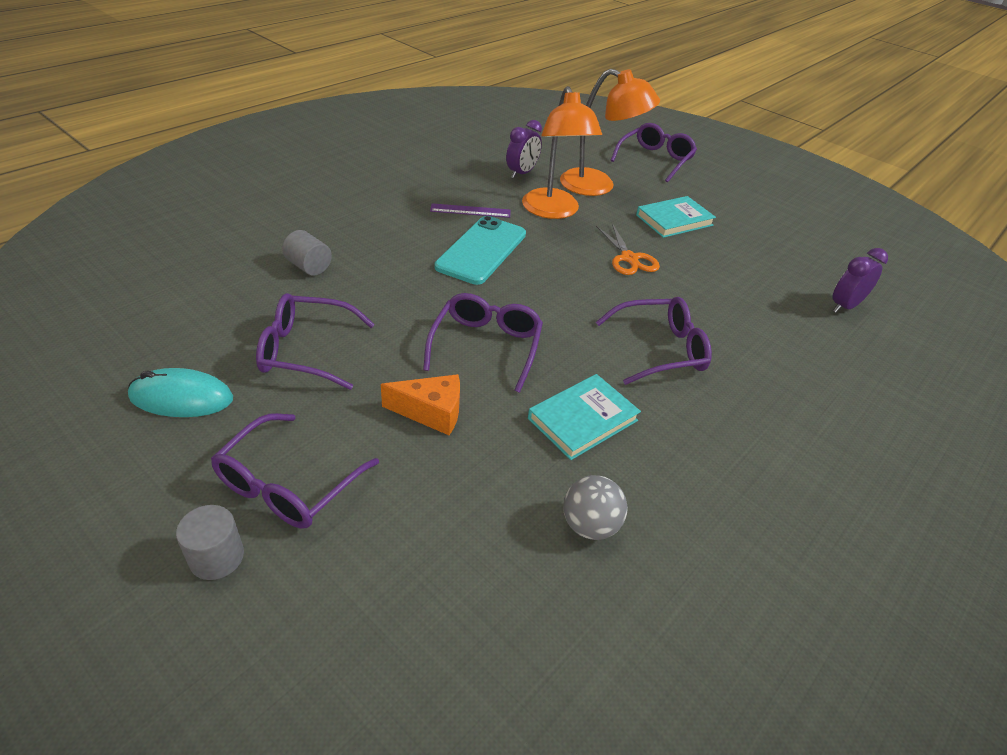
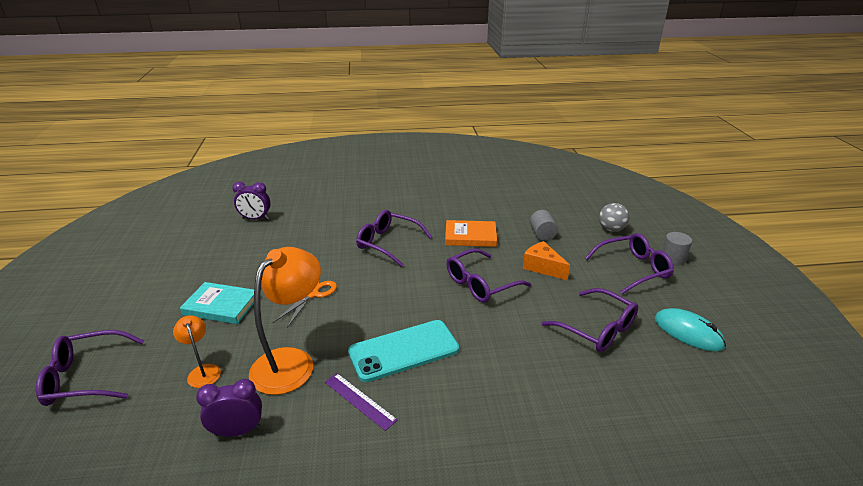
camera: 135 degrees left, 10 degrees down
(309, 266) = (561, 403): grey cylinder -> grey cylinder (542, 234)
(583, 419) = (470, 236): turquoise book -> orange book
(589, 525) = (511, 211): grey ball -> grey ball (611, 229)
(598, 186) = (203, 371): orange lamp -> orange lamp, size x0.50

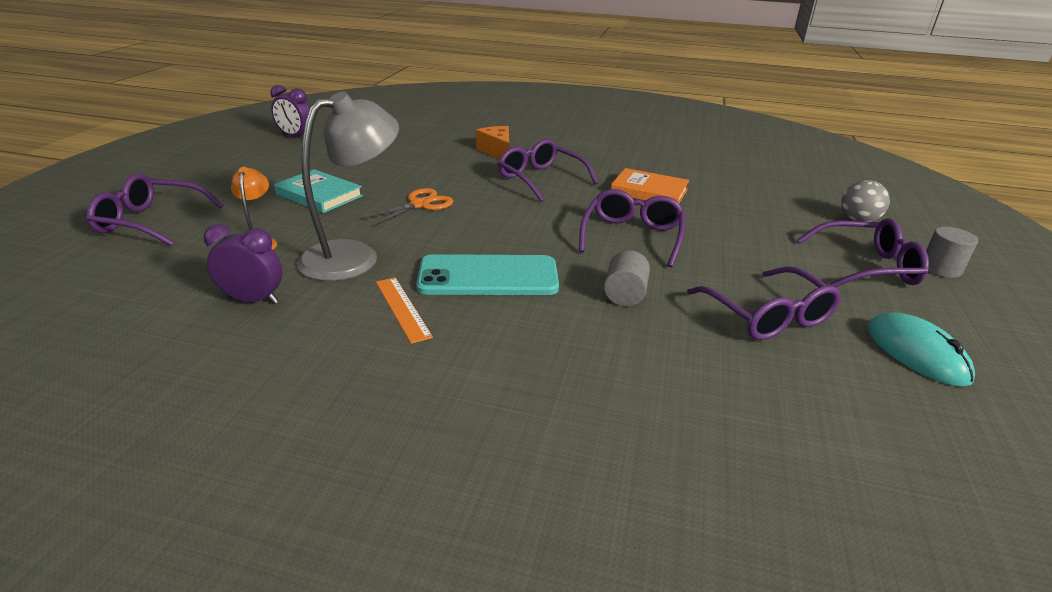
camera: 20 degrees right, 0 degrees up
(255, 219) = (408, 134): purple clock -> purple clock (295, 137)
(291, 361) = (354, 256): orange lamp -> grey lamp
(360, 400) = (402, 308): purple ruler -> orange ruler
(481, 283) = (632, 237): purple glasses -> purple glasses turned 120 degrees clockwise
(542, 234) = (750, 207): grey cylinder -> grey cylinder (624, 295)
(542, 267) = (728, 238): orange cheese -> orange cheese (497, 152)

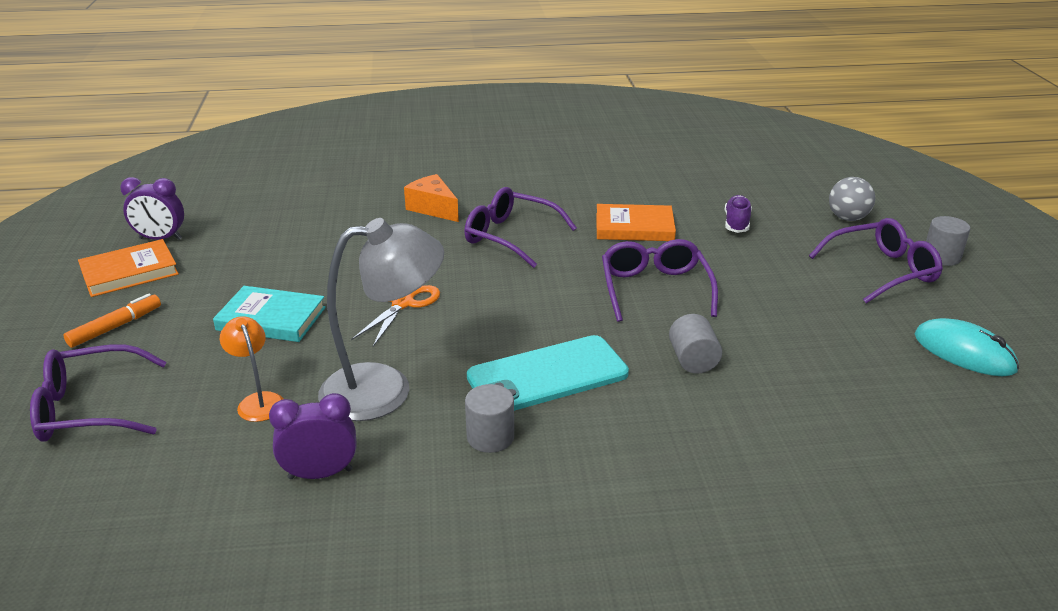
camera: 20 degrees left, 0 degrees up
(216, 179) = (115, 327): none -> orange marker
(257, 151) = (129, 272): none -> orange book
(354, 256) = (385, 389): grey lamp -> grey lamp turned 45 degrees clockwise
(402, 308) = (490, 437): orange ruler -> grey cylinder
(744, 205) = (736, 223): none -> purple shoe
(766, 315) = (828, 347): purple glasses -> none

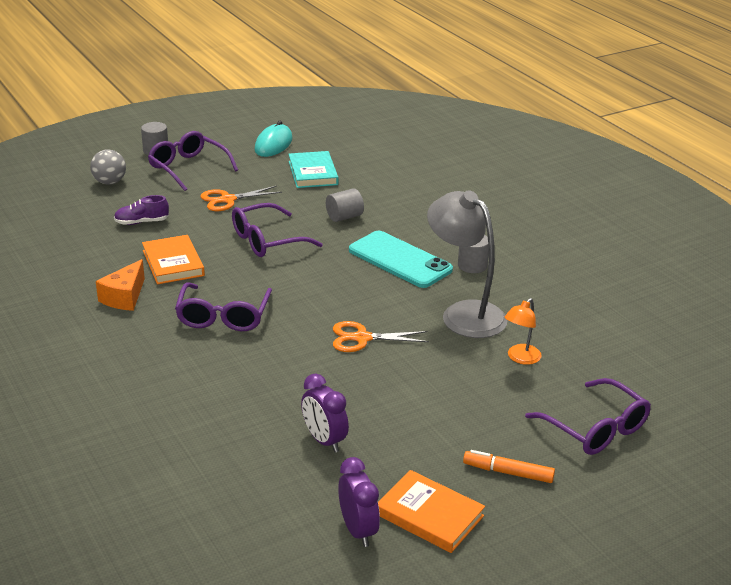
camera: 115 degrees left, 0 degrees up
(271, 318) = (430, 393): turquoise book -> turquoise book (313, 173)
(320, 473) = (553, 310): purple clock -> purple clock (324, 440)
(433, 208) = (191, 372): orange cheese -> orange cheese (124, 297)
(777, 282) = (227, 200): none -> orange scissors

